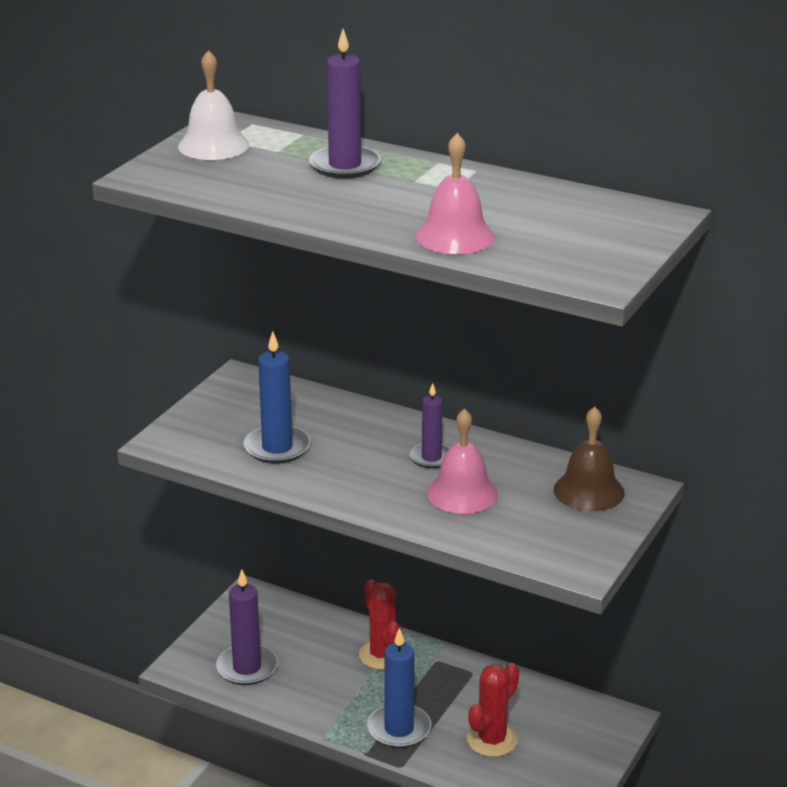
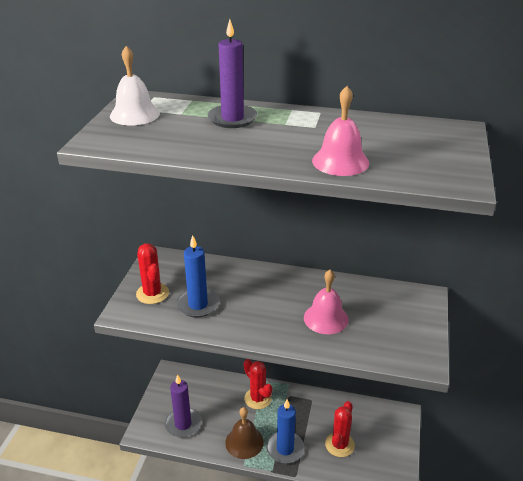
camera: 15 degrees left, 5 degrees up
(215, 424) = (152, 293): none -> red cactus
(431, 458) = (295, 295): purple candle -> none
(589, 491) = (398, 303): brown bell -> brown bell (244, 442)

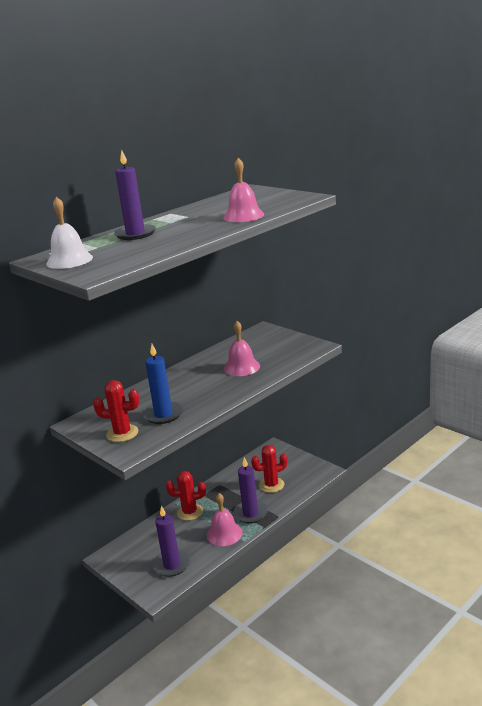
camera: 55 degrees left, 10 degrees down
(244, 442) = (224, 533): brown bell -> pink bell
(285, 449) = (250, 513): blue candle -> purple candle
(339, 445) = (271, 485): red cactus -> red cactus turned 75 degrees counterclockwise

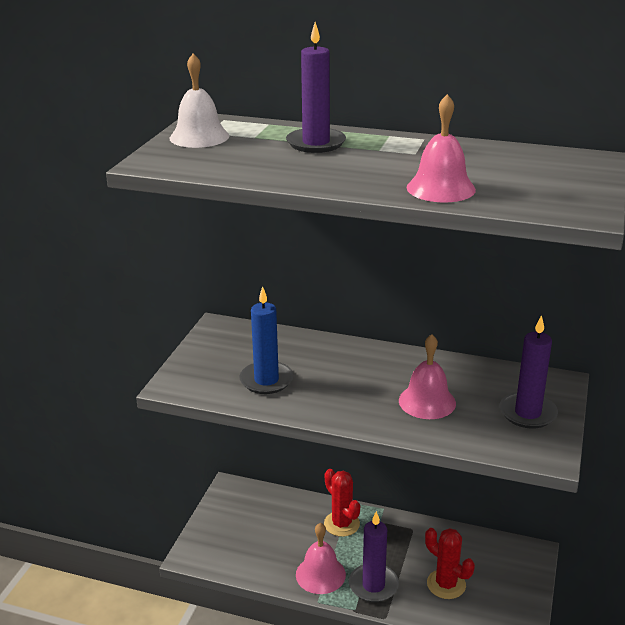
camera: 60 degrees right, 5 degrees up
(122, 433) = (210, 366): red cactus -> none
(172, 565) = (242, 549): purple candle -> purple candle (527, 413)

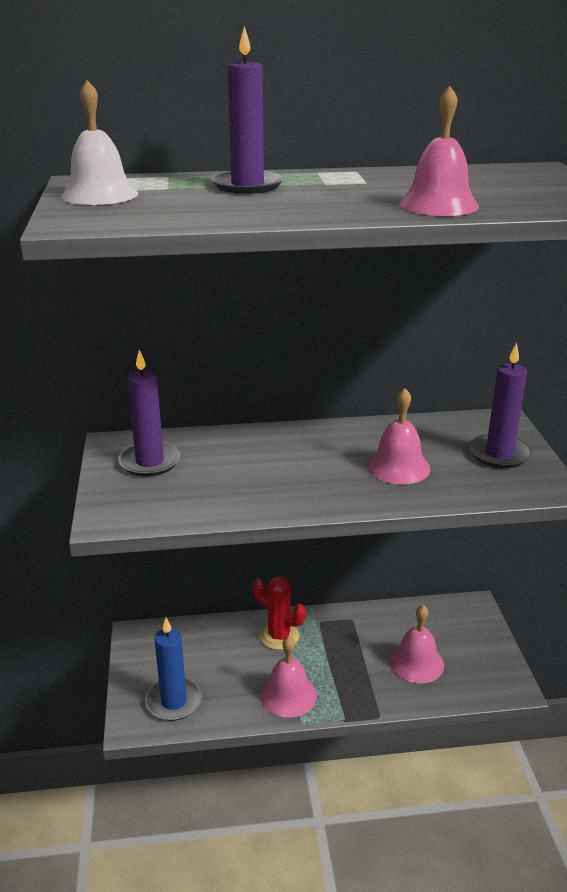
camera: 25 degrees left, 0 degrees up
(266, 380) = (214, 486): blue candle -> blue candle (173, 701)
(373, 585) = (348, 687): purple candle -> purple candle (150, 462)
(446, 584) = (416, 662): red cactus -> pink bell

